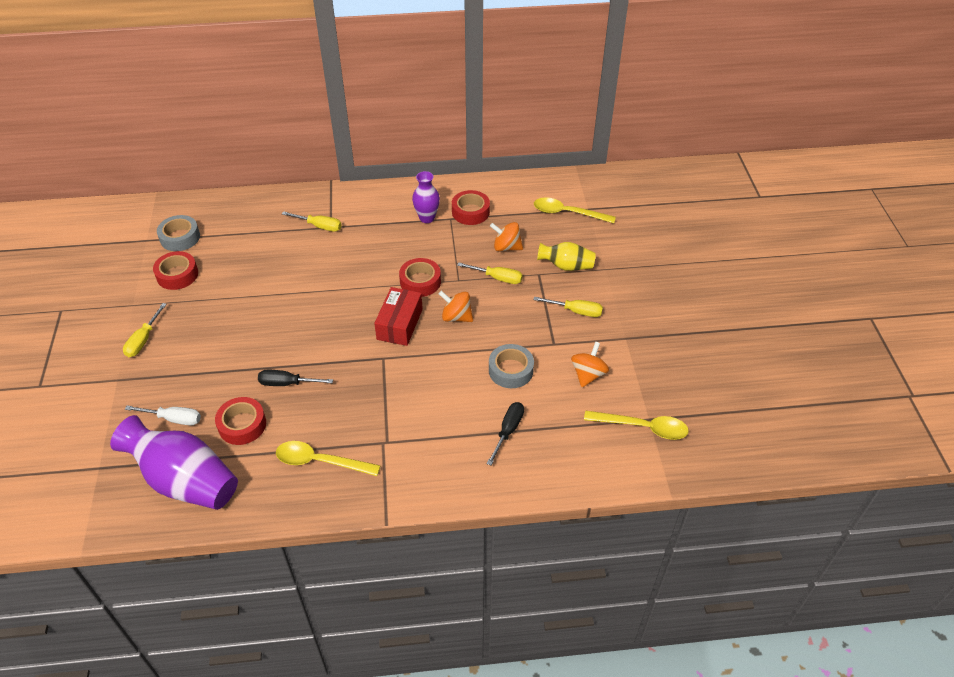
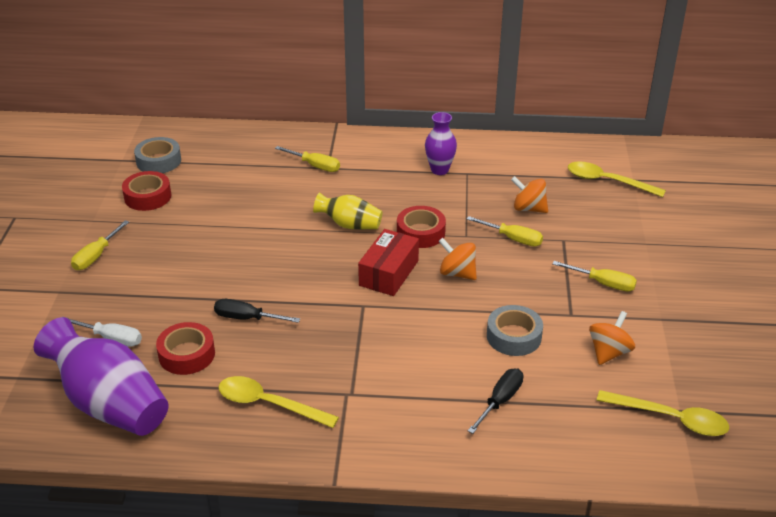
camera: 10 degrees right, 10 degrees down
(470, 212) = (491, 169): red tape -> none
(566, 266) = (598, 235): yellow vase -> yellow vase (349, 225)

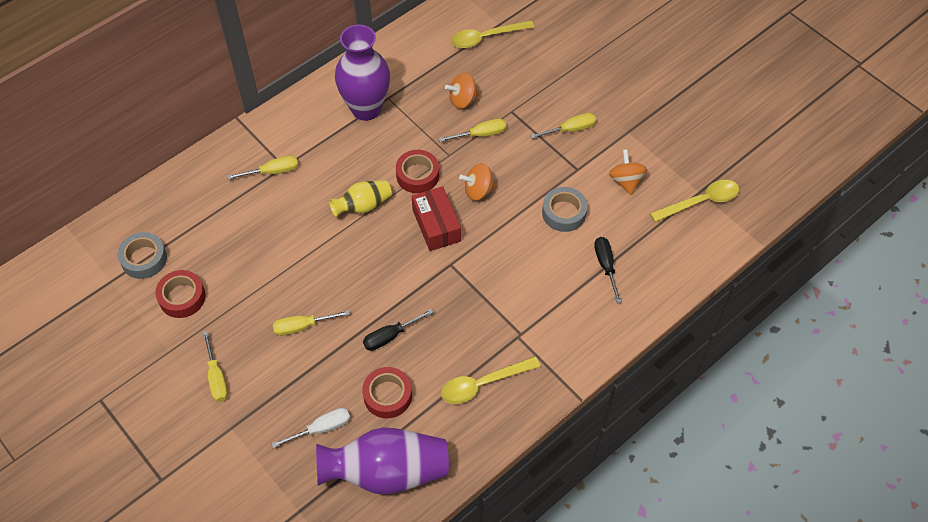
camera: 45 degrees left, 20 degrees up
(195, 267) = (302, 326): none -> yellow screwdriver
(439, 170) = (366, 109): purple vase -> purple vase, size x1.82

